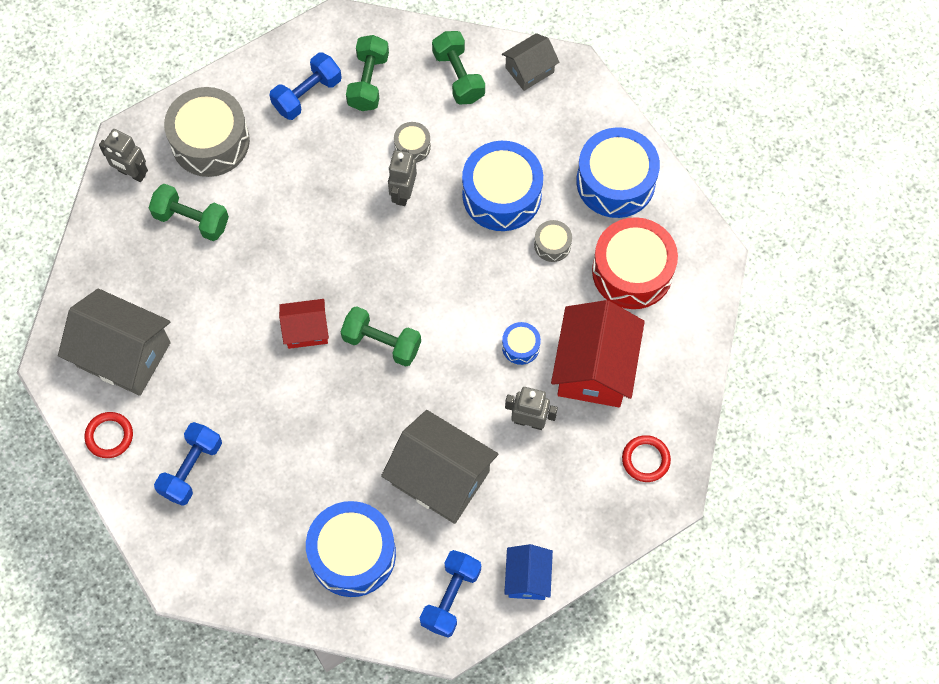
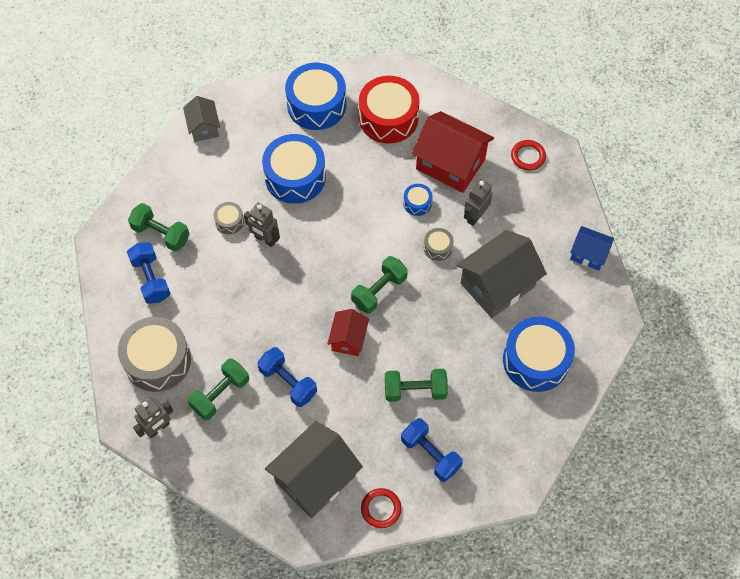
camera: 70 degrees left, 5 degrees down
(451, 597) = (588, 306): blue dumbbell -> blue dumbbell (288, 382)
(458, 76) = (186, 173): green dumbbell -> green dumbbell (415, 390)
(552, 245) = (348, 158): grey drum -> grey drum (438, 247)

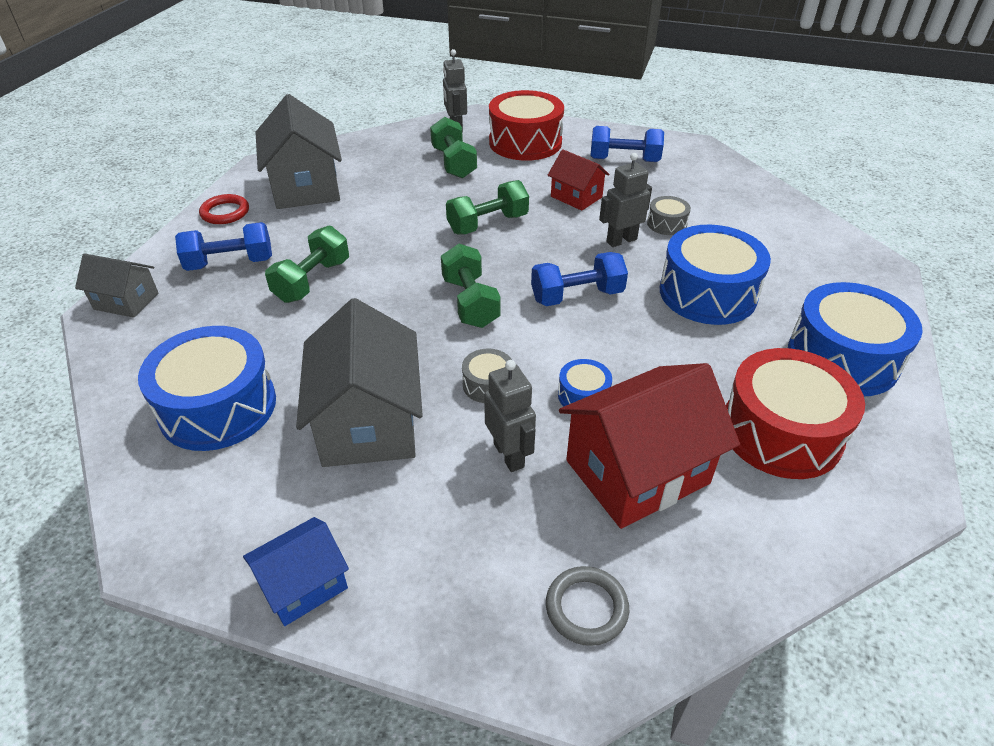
camera: 120 degrees right, 20 degrees down
(158, 360) = (525, 142): grey drum -> red drum
(161, 234) = (680, 178): green dumbbell -> green dumbbell (488, 224)
(204, 127) = (834, 245): grey house -> grey house (126, 301)
(288, 382) = (423, 202): blue dumbbell -> blue dumbbell (577, 296)
(348, 339) = (430, 256): red house -> red house (576, 197)
(528, 156) = (586, 608): red ring -> grey ring

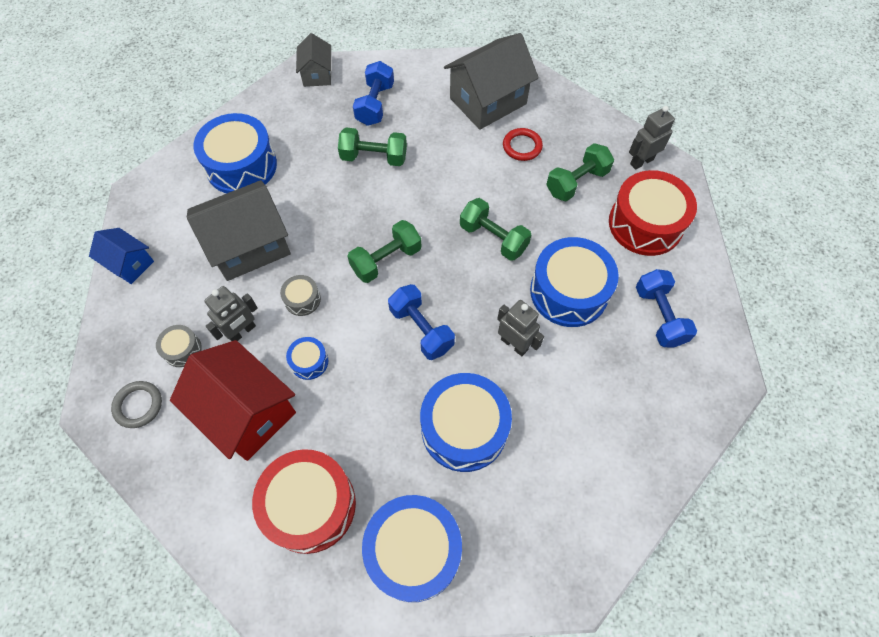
camera: 70 degrees right, 20 degrees up
(225, 212) = (432, 72): red ring -> red ring (522, 146)
(230, 263) = (375, 104): blue dumbbell -> blue dumbbell turned 45 degrees clockwise
(576, 197) = (569, 291): red house -> blue drum
(666, 224) = (559, 376): grey drum -> grey drum (182, 349)

